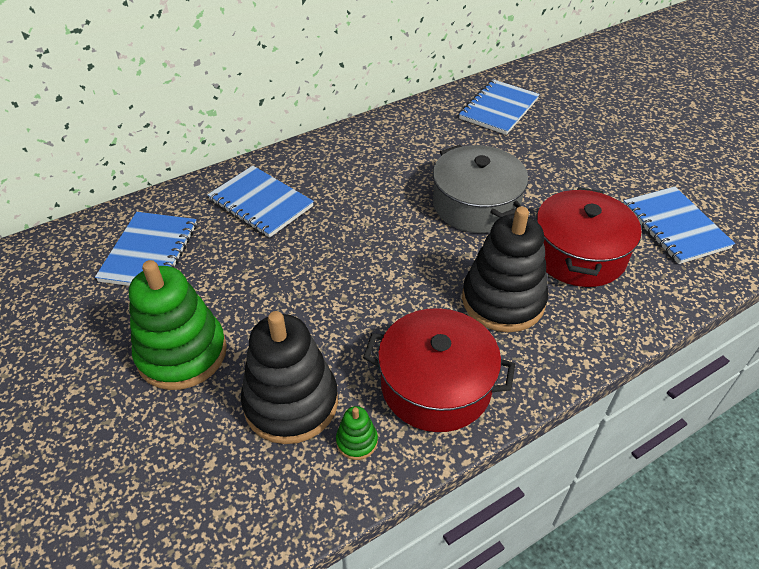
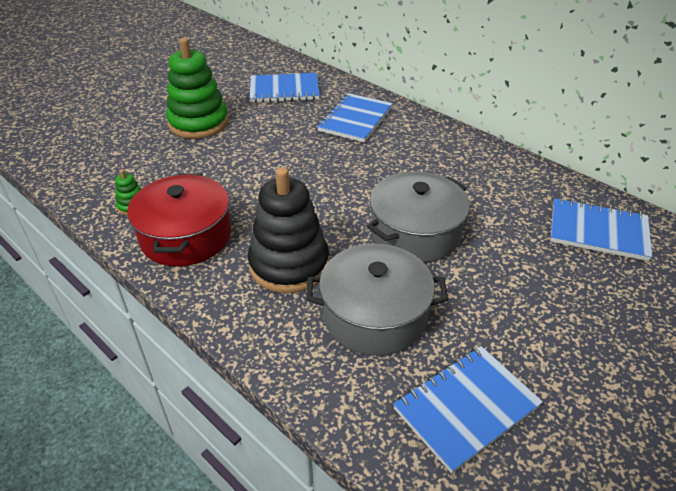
camera: 75 degrees right, 5 degrees down
(291, 402) = (163, 172): black stacking toy -> none
(578, 254) = (374, 315): red pot -> grey pot

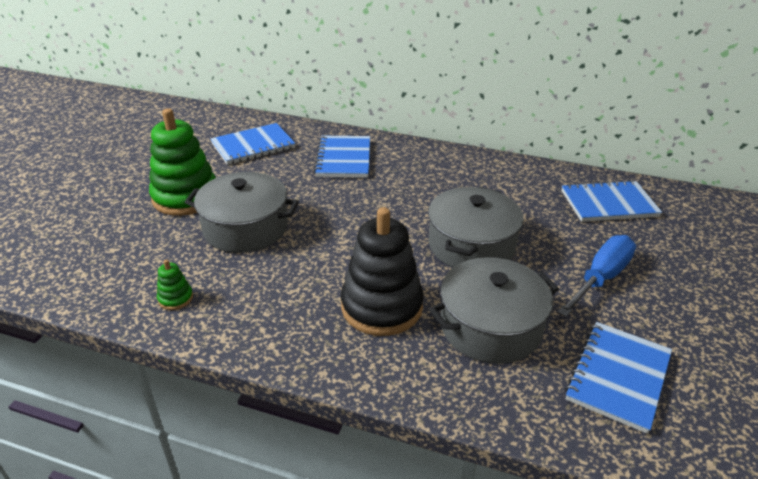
camera: 25 degrees left, 5 degrees down
(186, 236) = (258, 311): red pot -> none
(226, 162) = (245, 228): none -> grey pot
(527, 305) = (601, 277): none -> blue screwdriver

